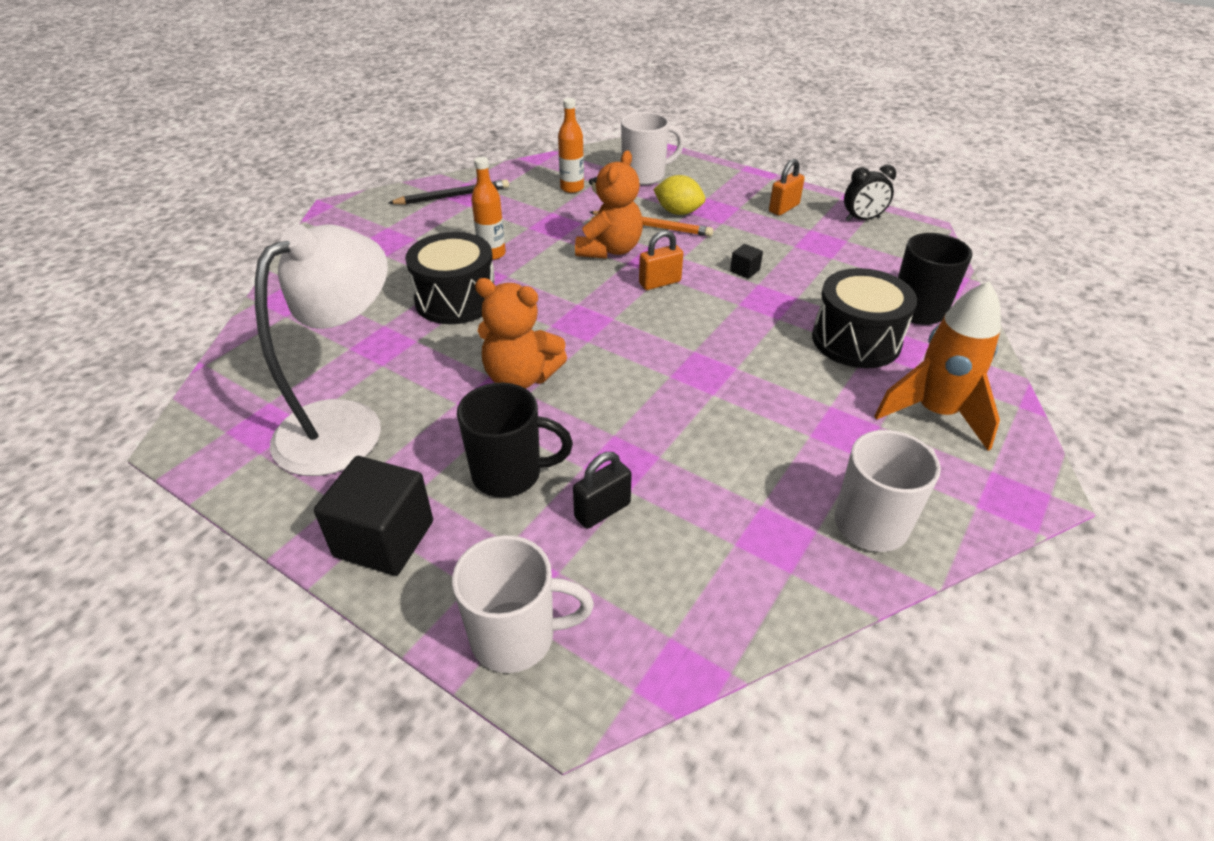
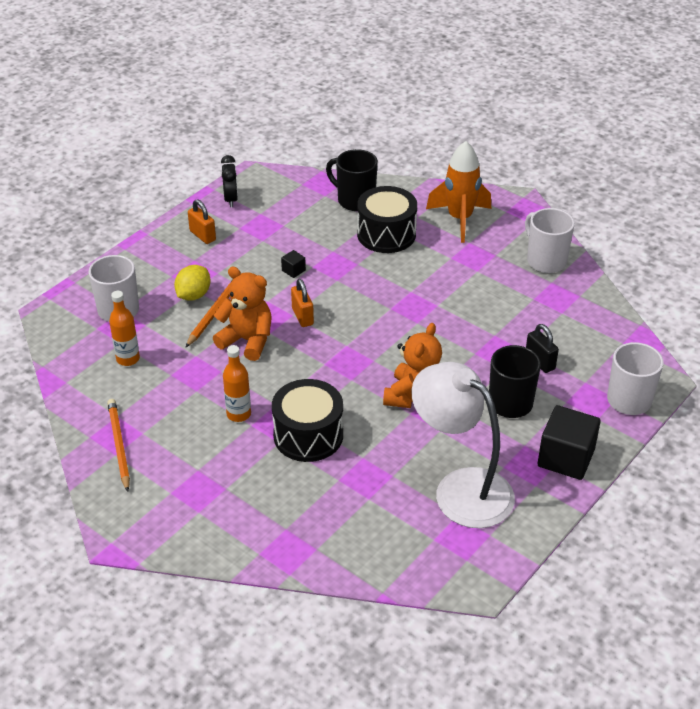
camera: 85 degrees left, 0 degrees up
(452, 196) = (119, 446): black pencil -> orange pencil

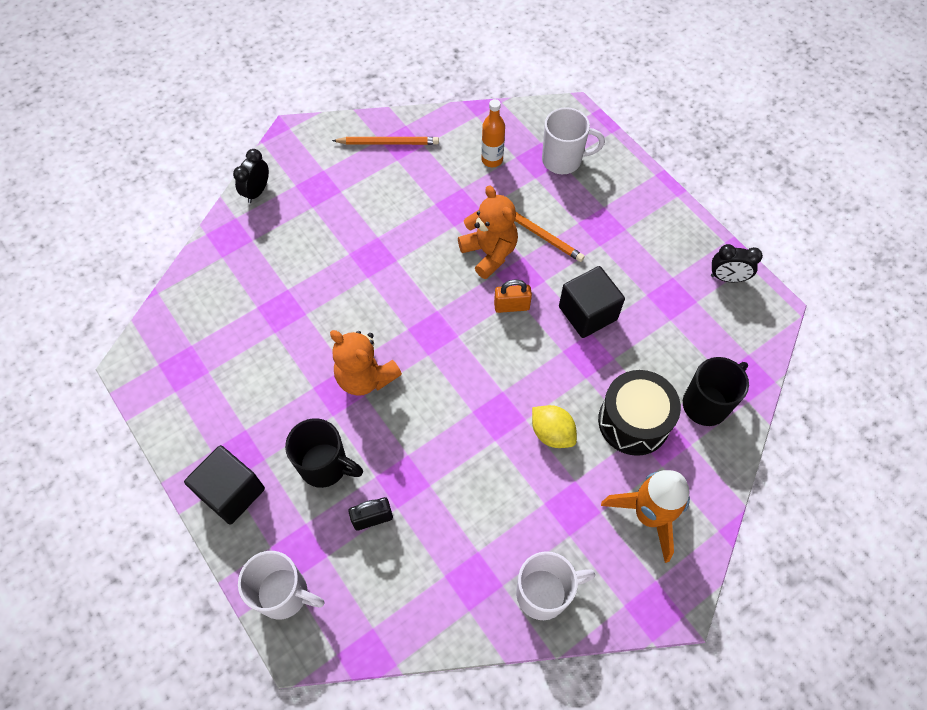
camera: 105 degrees right, 20 degrees up
(193, 295) = (568, 220): yellow lemon -> yellow lemon (552, 433)
(202, 236) = (664, 242): orange padlock -> none
(217, 544) = (257, 192): none -> black clock
(238, 414) = (394, 230): orange bottle -> none
(247, 340) = (489, 253): orange teddy bear -> orange teddy bear turned 75 degrees counterclockwise
(293, 270) = (587, 313): black cube -> black cube, size x2.29
(308, 435) = (348, 277): black drum -> none
(461, 488) = (235, 383): white lamp -> none

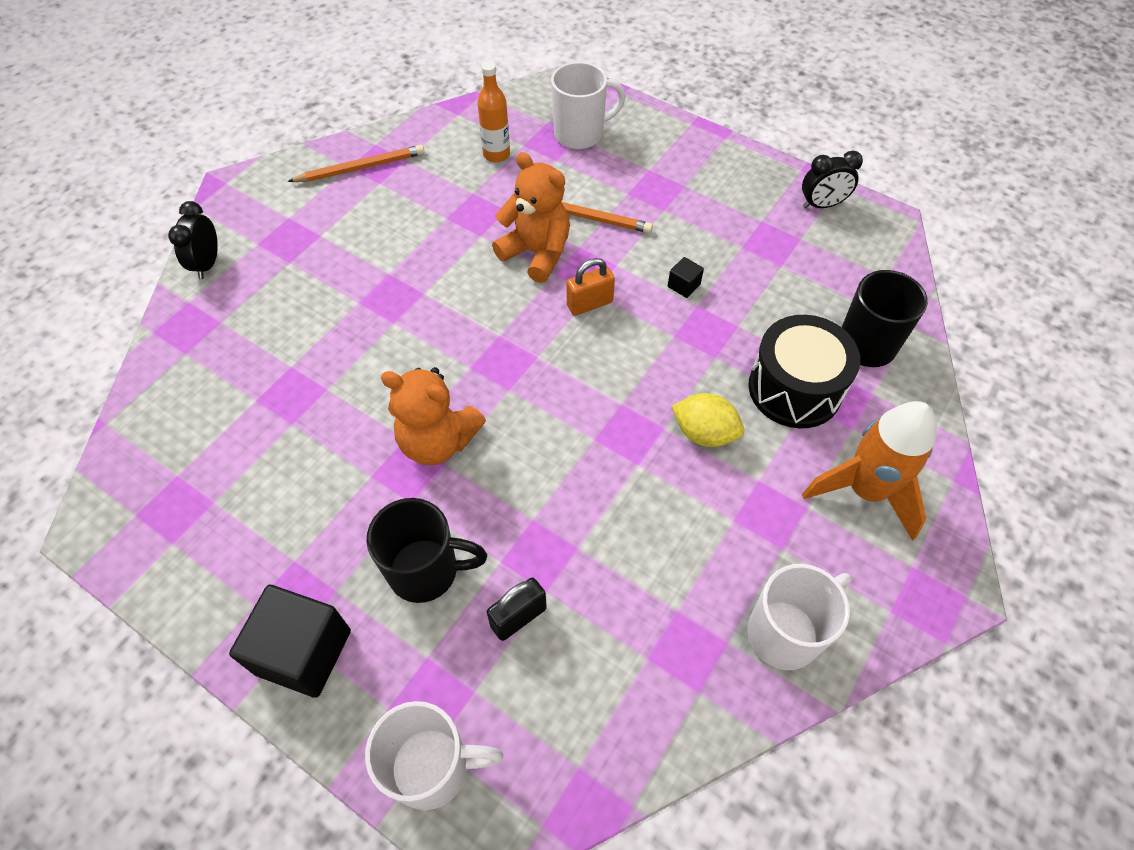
camera: 20 degrees left, 5 degrees down
(587, 313) = (684, 285): black cube -> black cube, size x0.44

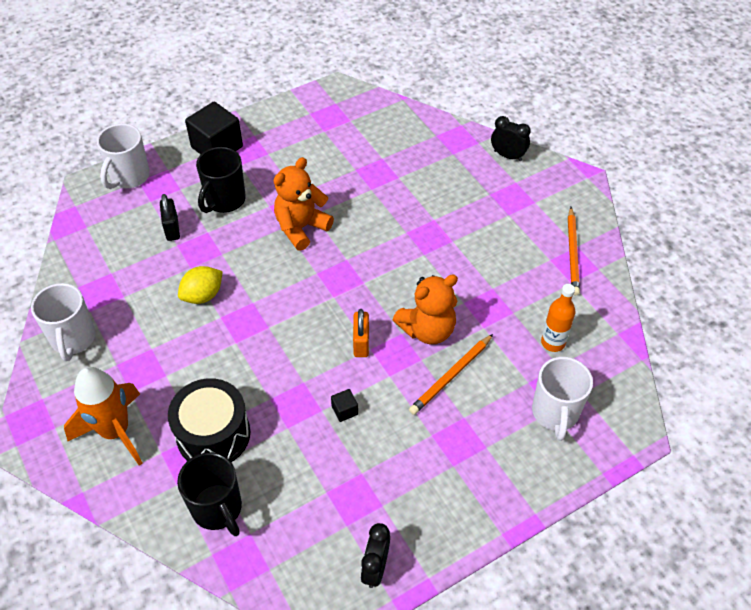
camera: 115 degrees right, 5 degrees down
(704, 433) = (217, 362): yellow lemon -> yellow lemon (203, 295)

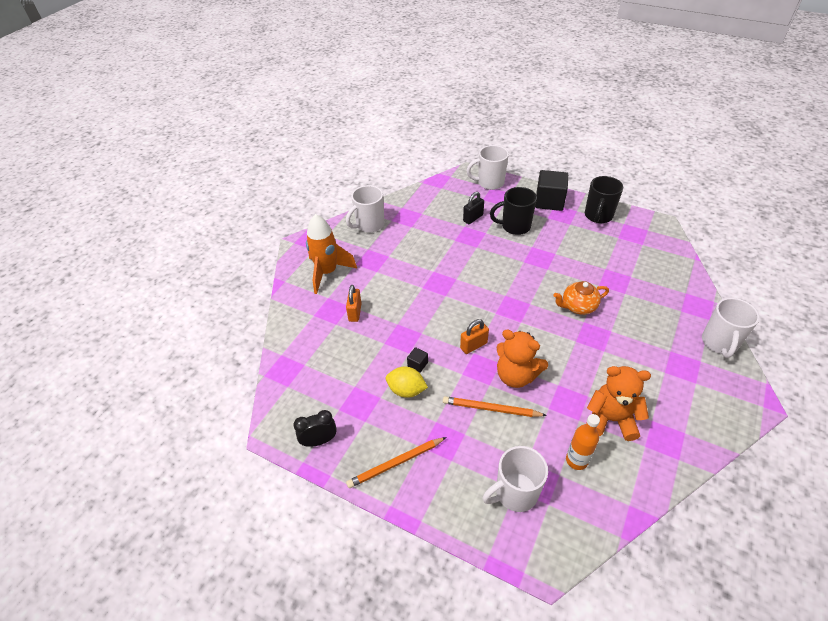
camera: 60 degrees right, 5 degrees down
(203, 295) = (441, 256): yellow lemon -> yellow lemon (406, 390)
(213, 434) = (355, 312): black drum -> orange padlock
(218, 509) = (310, 341): black mug -> black mug (598, 216)
(301, 228) = (531, 269): orange teddy bear -> orange teddy bear (610, 419)
(384, 224) = (578, 306): none -> orange teapot
(507, 156) = (719, 343): black clock -> white mug
(573, 253) = (675, 433): orange pencil -> orange pencil (396, 463)

